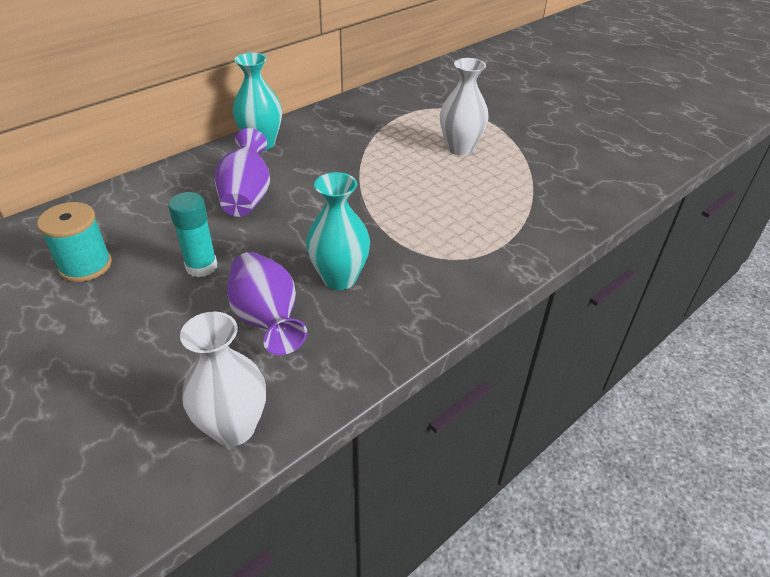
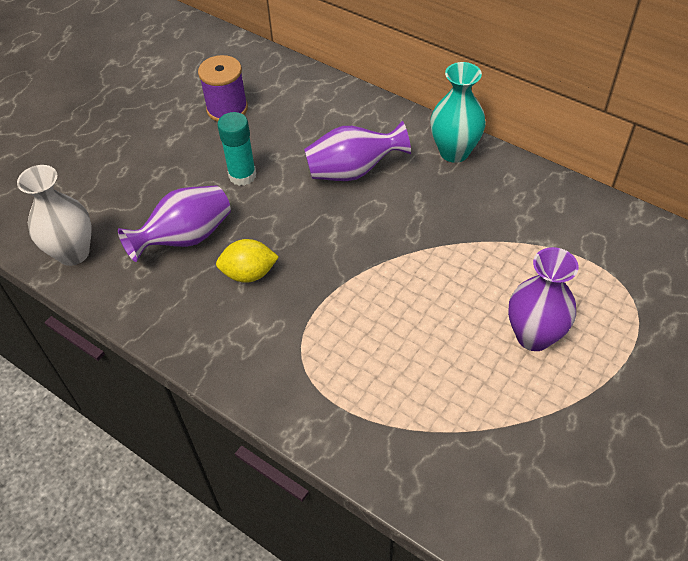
camera: 80 degrees right, 10 degrees up
(85, 265) = (227, 109): turquoise spool -> purple spool
(339, 278) = (249, 274): turquoise vase -> yellow lemon
(460, 148) = (533, 336): white vase -> purple vase

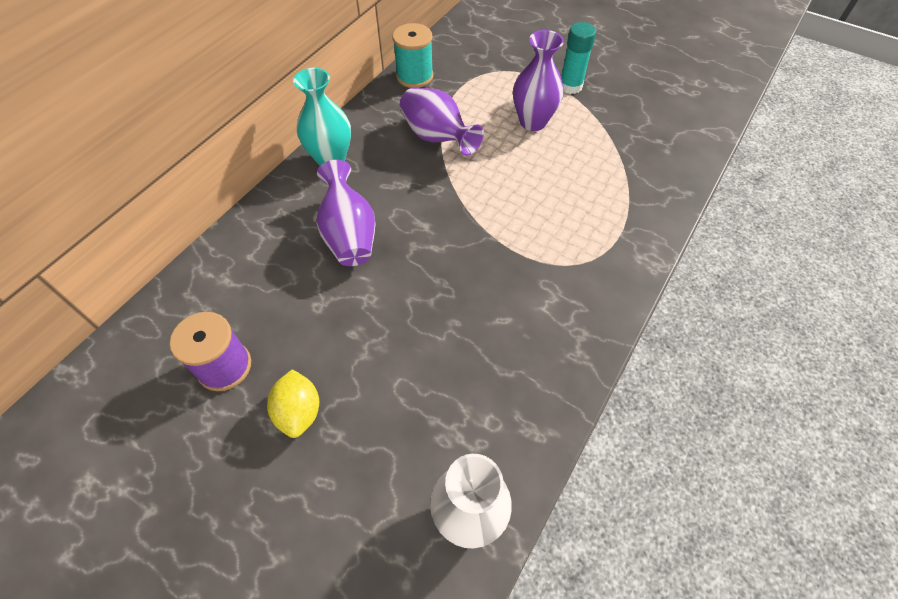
camera: 95 degrees left, 5 degrees up
(186, 238) = (442, 382): purple vase -> purple vase (437, 137)
(242, 175) = (346, 336): turquoise glue stick -> turquoise glue stick (570, 86)
(249, 274) = (488, 314): yellow lemon -> yellow lemon (299, 412)
(605, 217) = (414, 76): none -> turquoise spool

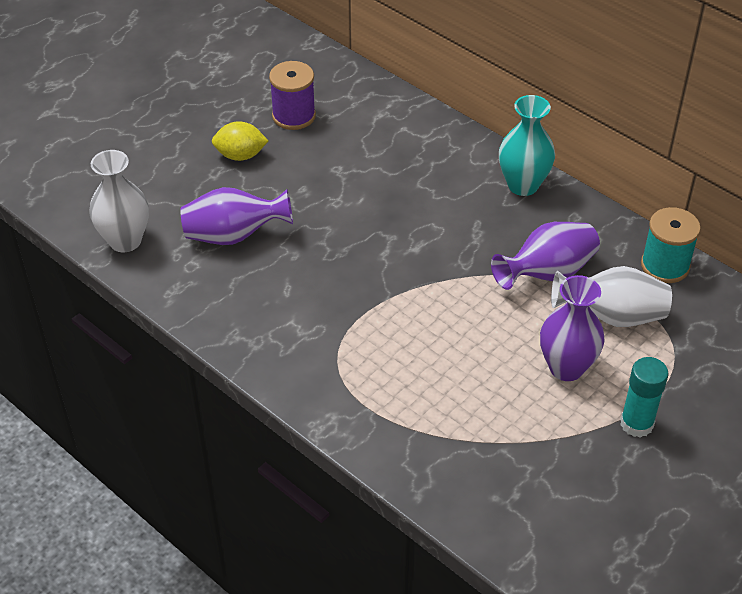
camera: 100 degrees right, 10 degrees down
(349, 234) = (415, 193): purple vase -> purple vase (234, 235)
(474, 101) = (612, 316): none -> white vase

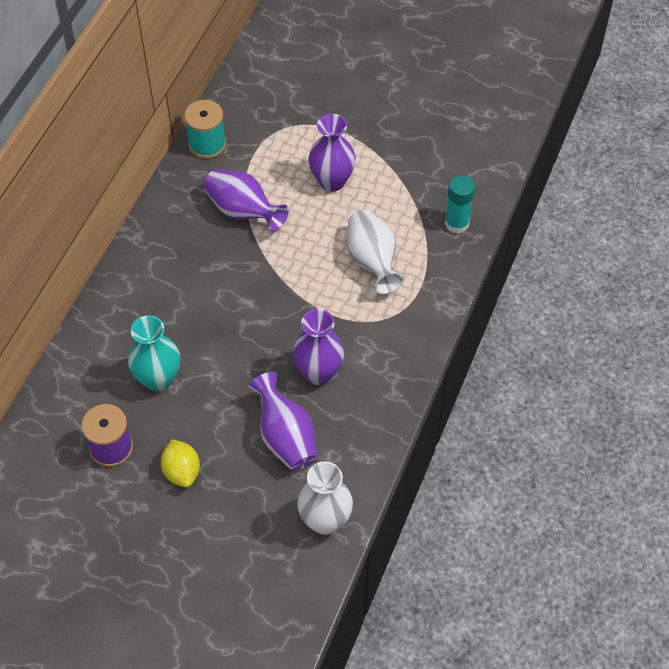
camera: 110 degrees left, 10 degrees up
(296, 281) = (318, 372): none -> purple vase
(523, 185) = (147, 249): turquoise vase -> turquoise vase (158, 379)
(612, 316) = (271, 165): white vase -> white vase (372, 261)
(636, 423) = (364, 135): turquoise glue stick -> turquoise glue stick (457, 223)

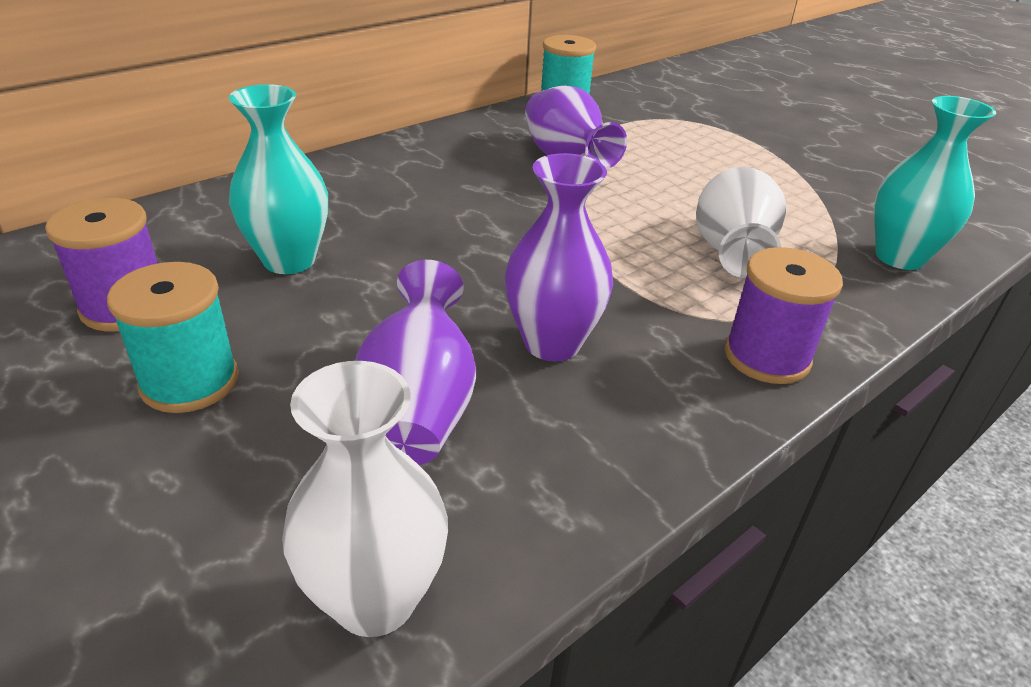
camera: 25 degrees right, 20 degrees down
(182, 471) = (190, 382): yellow lemon -> turquoise spool
(332, 181) = (710, 169): purple vase -> none
(414, 334) = (766, 357): none -> purple spool
(457, 223) = (899, 257): turquoise glue stick -> turquoise vase

